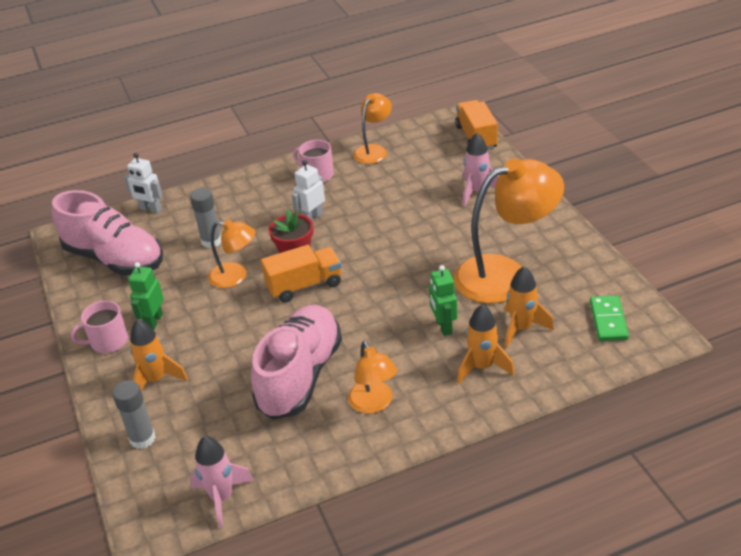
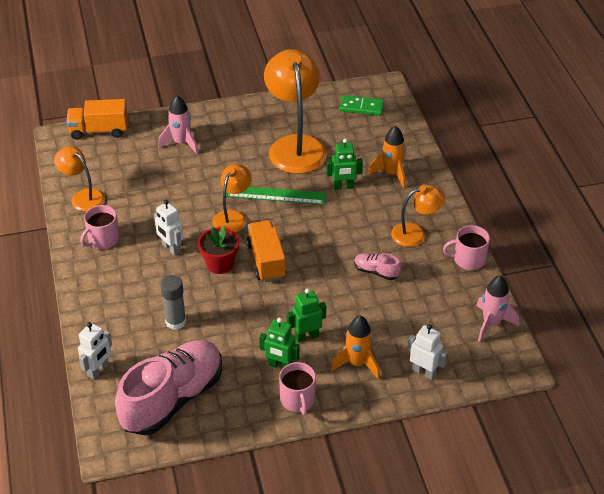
camera: 85 degrees left, 5 degrees up
(142, 439) = (424, 372): grey glue stick -> white robot
(195, 334) = (307, 336): none -> green robot
(235, 277) = (237, 306): orange lamp -> orange lamp (232, 217)
(300, 376) = (376, 272): pink shoe -> pink shoe, size x0.42
(335, 463) = (468, 259): none -> pink mug
(412, 274) = (276, 195): none -> green ruler
(521, 328) = (357, 148): orange rocket -> none

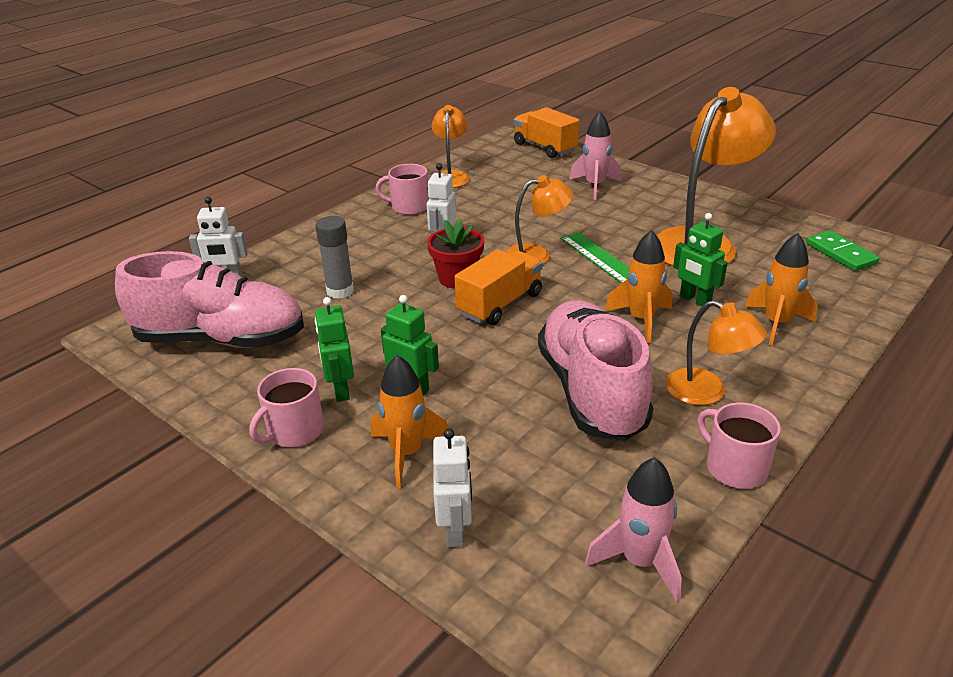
camera: 55 degrees right, 10 degrees down
(339, 217) = (641, 320): none -> orange rocket
(376, 272) = (591, 391): pink shoe -> pink shoe, size x2.40

